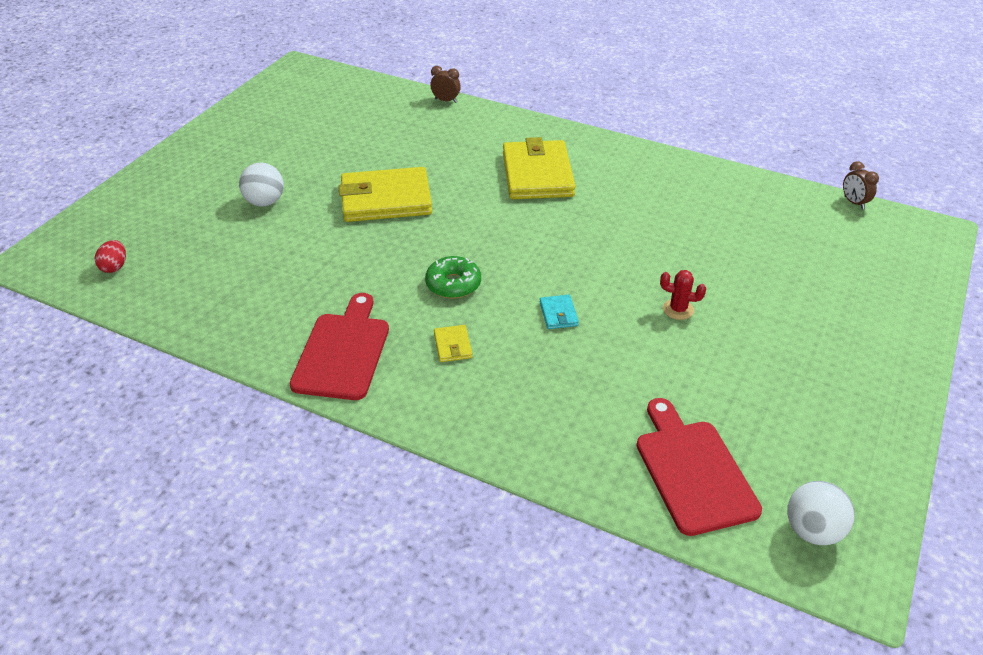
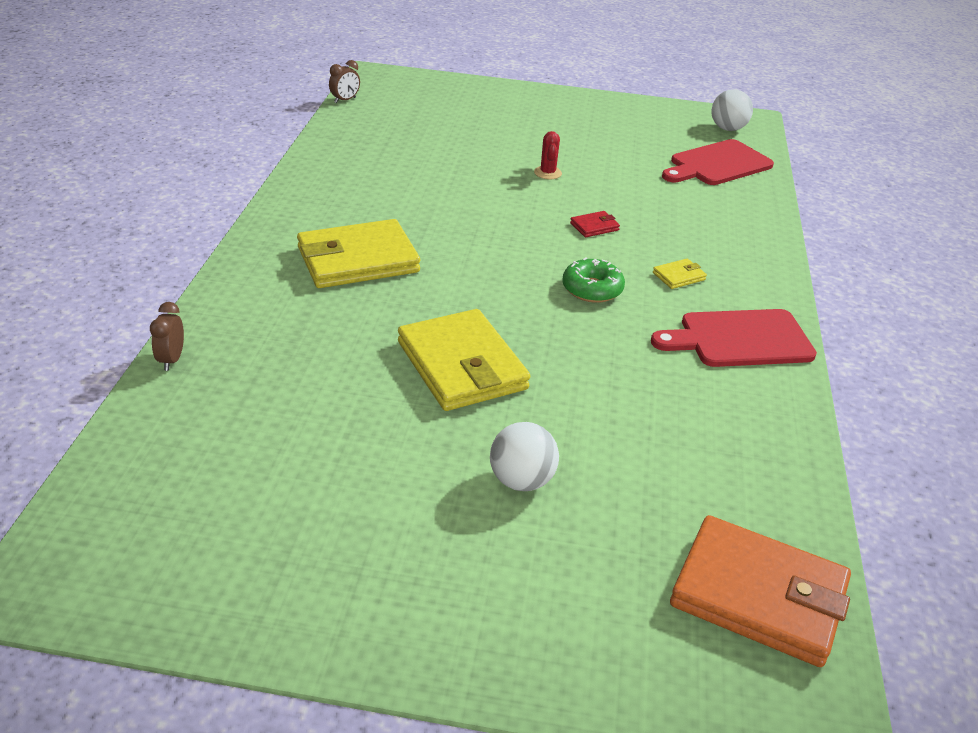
camera: 110 degrees left, 5 degrees down
(114, 267) = (758, 595): red egg -> orange wallet
(558, 314) = (594, 227): turquoise wallet -> red wallet

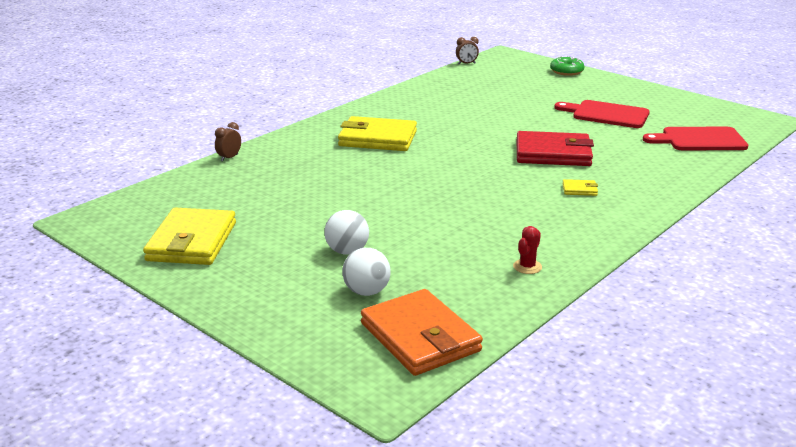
camera: 35 degrees right, 10 degrees down
(462, 365) = (378, 196): yellow wallet -> yellow wallet (192, 242)
(548, 173) = (557, 121): red cactus -> red cactus (527, 267)
(592, 289) = (508, 182): green donut -> green donut (566, 71)
(594, 227) = (553, 154): red wallet -> red wallet, size x2.42
(727, 129) = (739, 122): white ball -> white ball (366, 292)
(740, 339) = (579, 229): red cutting board -> red cutting board (607, 114)

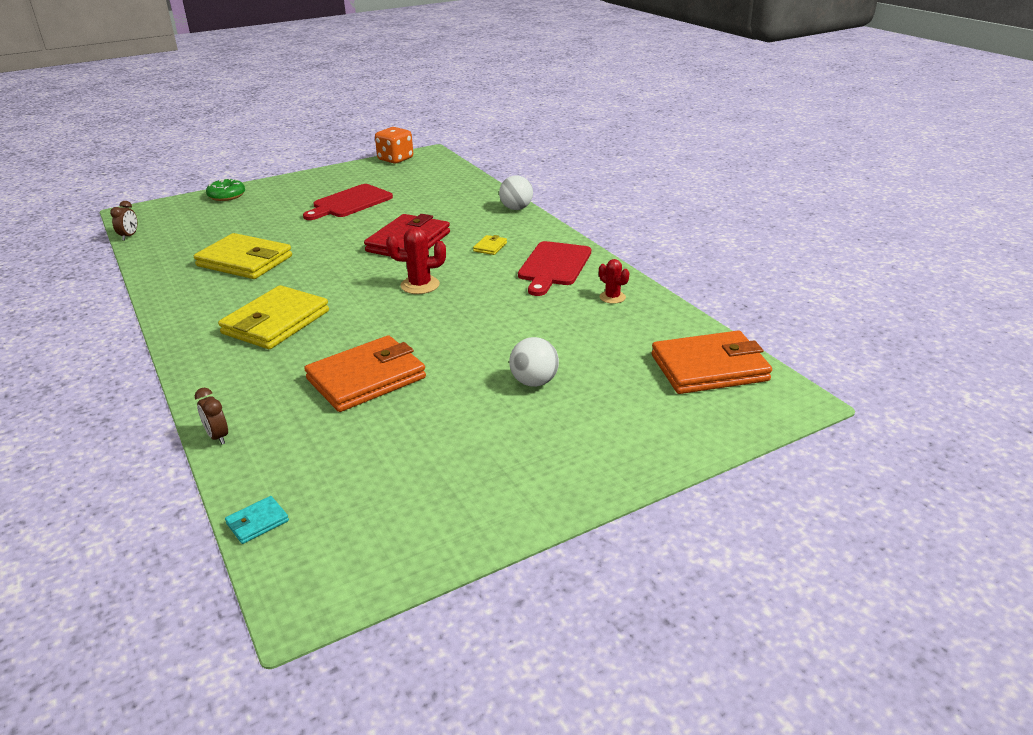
camera: 70 degrees left, 5 degrees up
(148, 191) = (257, 522): none -> turquoise wallet
(192, 242) = (445, 490): yellow wallet -> yellow wallet (245, 261)
(318, 186) = (366, 378): none -> orange wallet
(366, 292) = (620, 383): white ball -> white ball (516, 208)
(476, 175) = (420, 285): none -> red cactus
(700, 140) = (439, 183): red cutting board -> red cutting board (554, 266)
(731, 110) = (395, 159): none -> orange dice

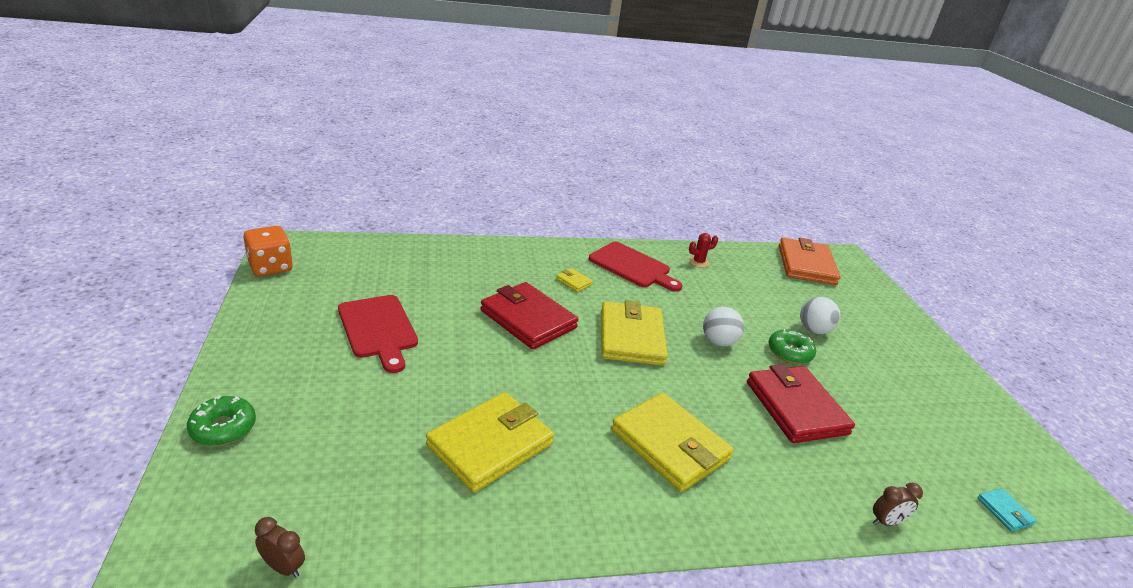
camera: 75 degrees left, 0 degrees up
(366, 378) = (796, 408): orange wallet -> red wallet
(420, 285) = (631, 337): red cactus -> yellow wallet
(468, 369) = (789, 352): none -> green donut
(516, 208) = (498, 246): white ball -> white ball (718, 342)

